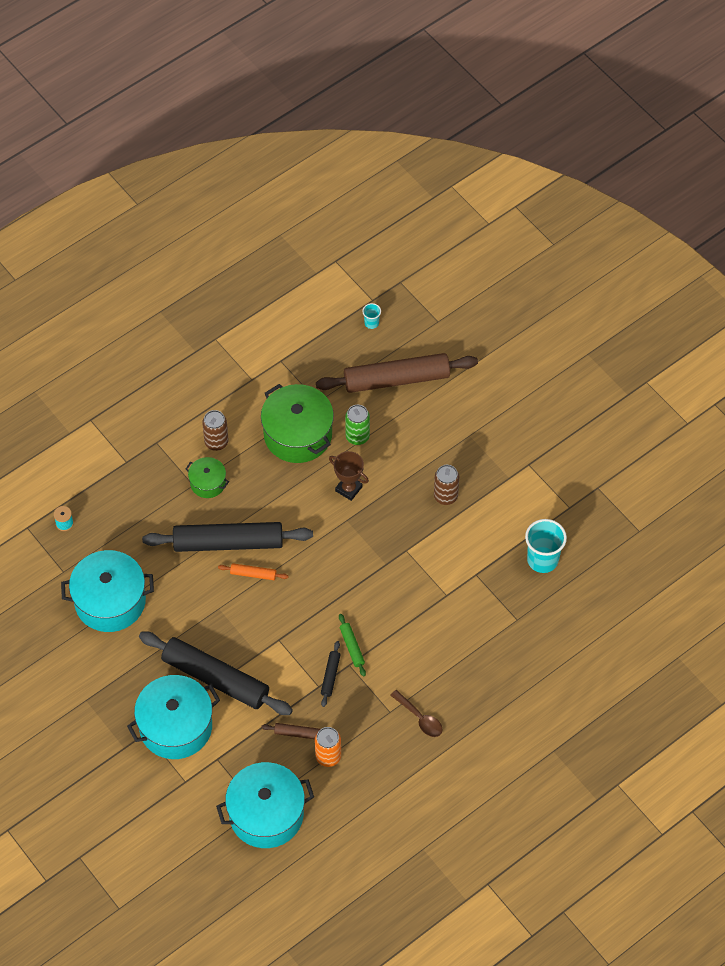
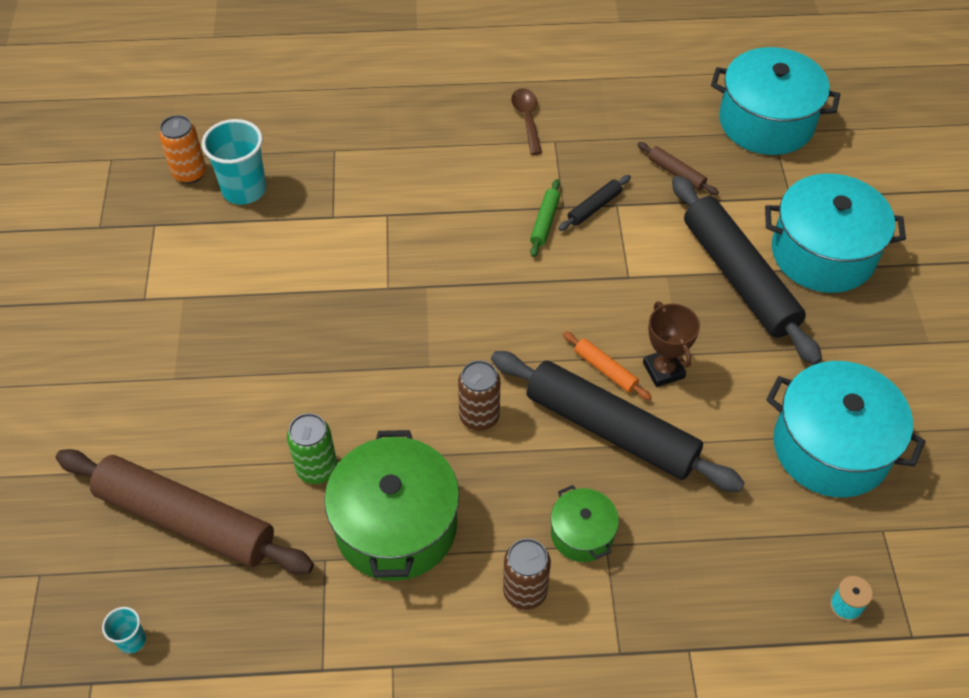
camera: 145 degrees left, 5 degrees down
(328, 756) = (658, 136): orange can -> orange can (189, 173)
(348, 489) = (392, 404): brown trophy -> brown trophy (663, 370)
(445, 496) = (280, 321): brown can -> brown can (479, 417)

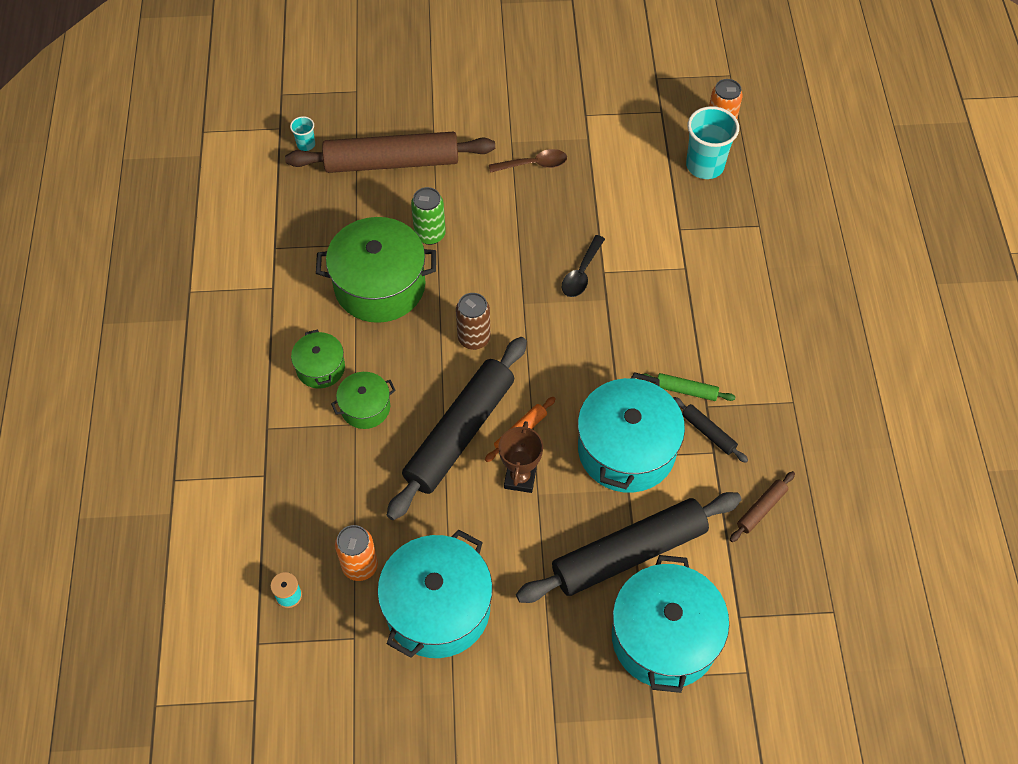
camera: 90 degrees right, 5 degrees up
(186, 520) = (391, 162): brown rolling pin -> brown rolling pin turned 60 degrees clockwise
(388, 308) = (581, 273): none -> black spoon
(525, 591) = (320, 368): brown can -> green pot
(527, 119) = (820, 378): brown spoon -> brown spoon (533, 164)
(663, 370) = (520, 478): brown trophy -> brown trophy turned 60 degrees counterclockwise
(766, 122) = (848, 607): turquoise pot -> turquoise pot (626, 449)
(795, 528) = (360, 566): none -> orange can

